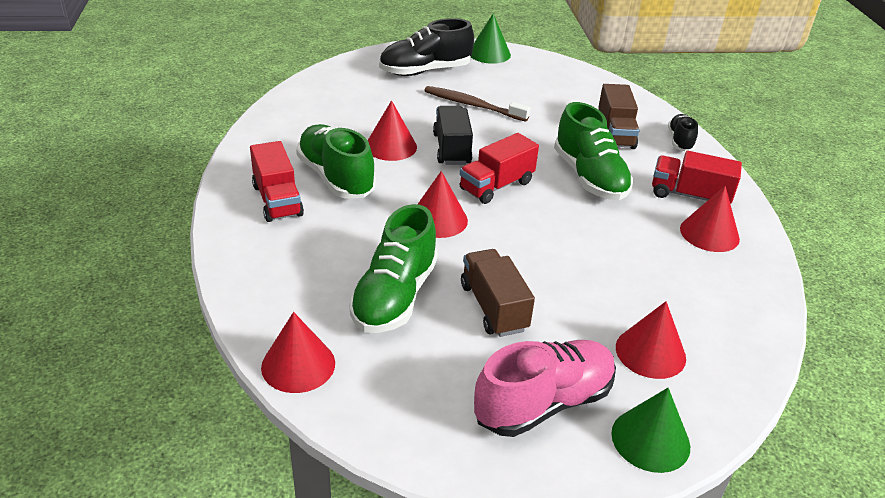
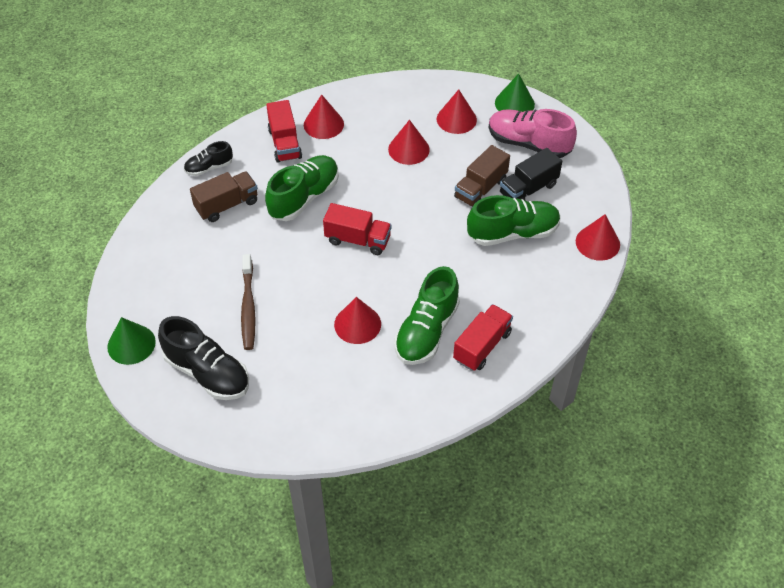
camera: 120 degrees left, 15 degrees up
(438, 219) = (423, 250): red cone -> red cone (408, 149)
(452, 149) = (330, 286): black truck -> black truck (528, 189)

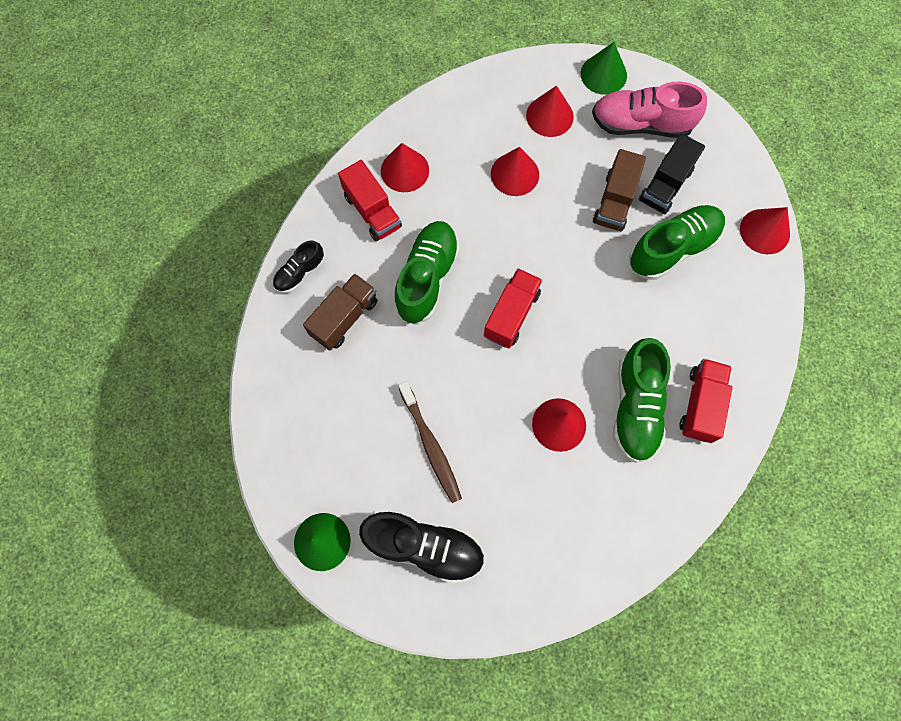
camera: 20 degrees left, 20 degrees up
(358, 240) = (511, 314): red truck -> red truck turned 60 degrees counterclockwise

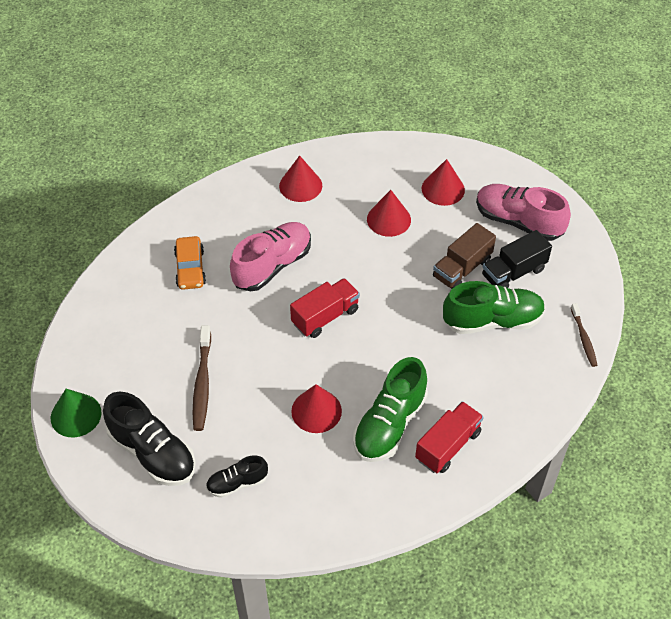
camera: 25 degrees right, 20 degrees down
(300, 273) = (175, 225): black shoe -> black shoe (237, 483)
(344, 318) = (190, 268): brown truck -> orange car
(372, 211) = (257, 204): red truck -> none
(427, 278) = (272, 265): green shoe -> pink shoe
(603, 74) = (507, 175): green cone -> none
(764, 231) = (583, 338): red cone -> brown toothbrush

